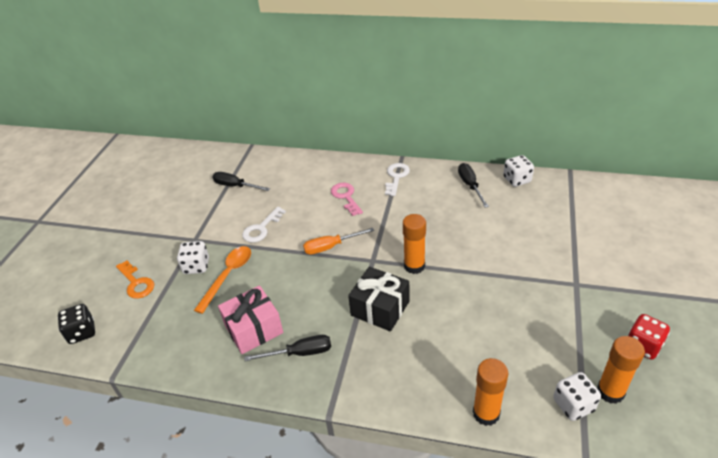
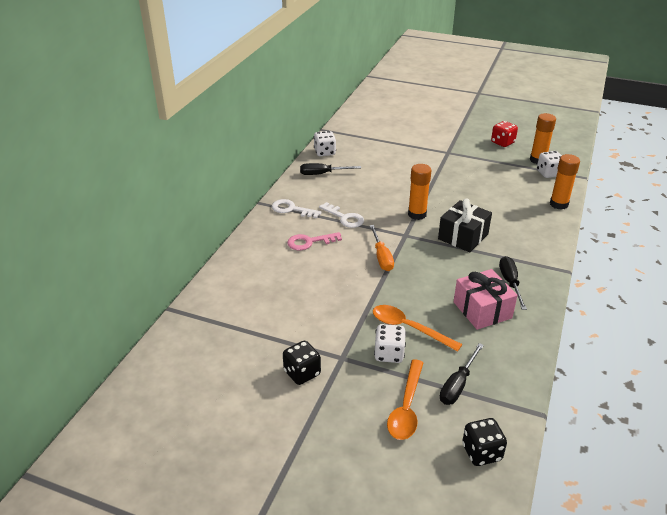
camera: 85 degrees left, 5 degrees down
(136, 283) = (406, 407): orange key -> orange spoon
(180, 221) = (302, 373): none -> black dice
(235, 186) = (252, 323): black screwdriver -> black screwdriver (458, 385)
(261, 228) = (339, 302): white key -> white key (344, 218)

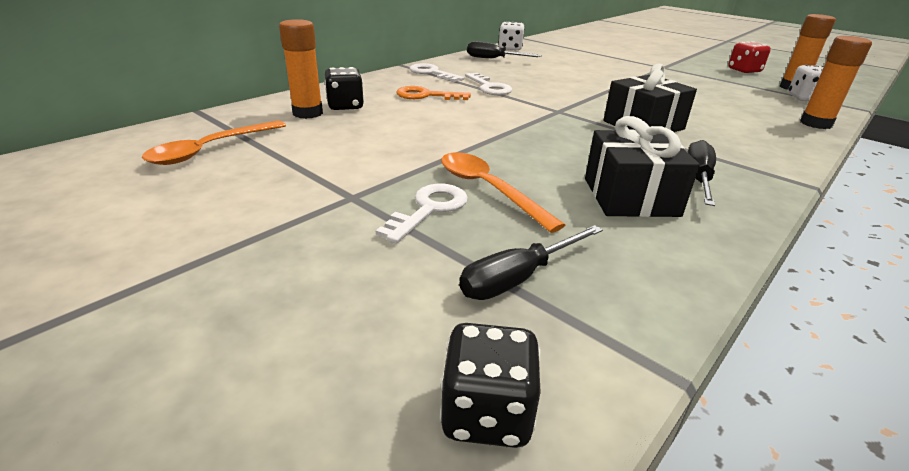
camera: 20 degrees right, 5 degrees down
(302, 373) = (273, 198): black dice -> black dice (345, 106)
(309, 242) = (426, 96): pink key -> orange key
(381, 257) = (508, 121): orange screwdriver -> none
(389, 354) = (429, 209): white dice -> white key
(406, 407) = (392, 284): orange spoon -> orange spoon (211, 150)
(417, 214) = (588, 99): orange glue stick -> orange glue stick (308, 113)
(482, 310) = (630, 197): pink gift -> black gift

